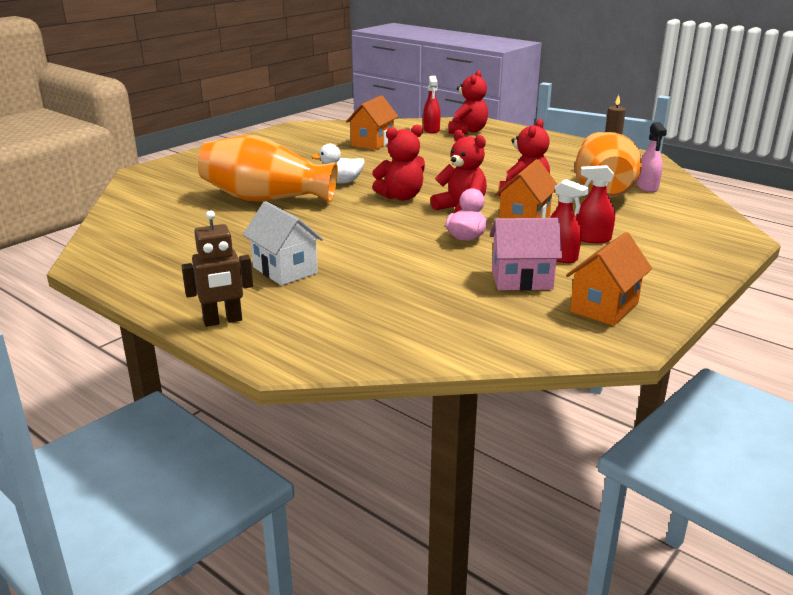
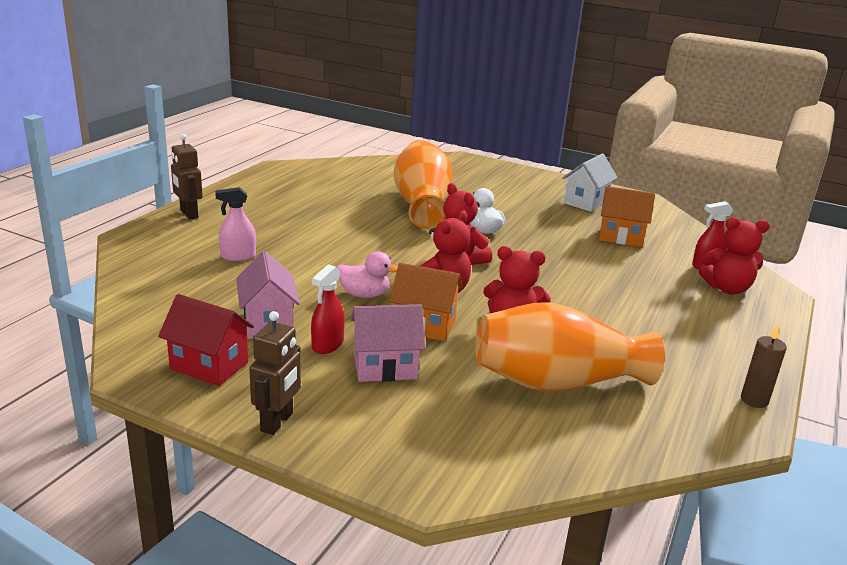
camera: 75 degrees right, 0 degrees up
(285, 270) = (274, 225): white house -> white house (585, 202)
(592, 239) = (385, 367): red spray bottle -> pink house
(604, 307) = (209, 365): orange house -> red house
(647, 187) = (597, 422): pink spray bottle -> pink spray bottle (238, 256)
(684, 281) = (277, 422): none -> brown robot

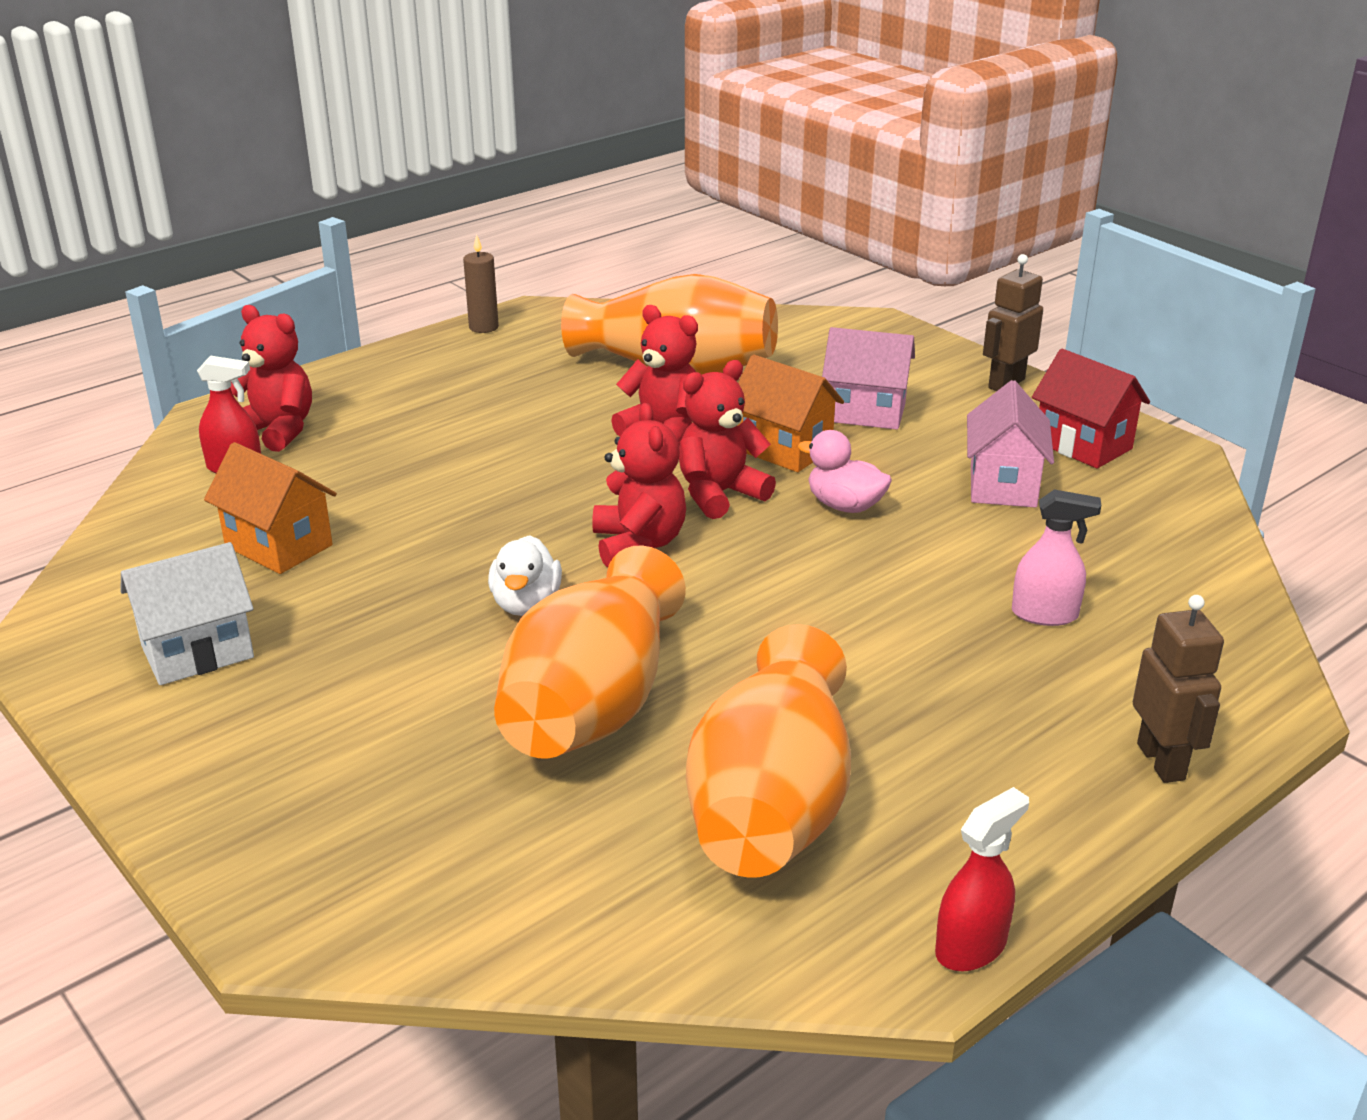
camera: 155 degrees left, 5 degrees up
(327, 345) = (928, 446): red spray bottle -> red spray bottle (971, 947)
(337, 190) = (771, 805): none -> orange vase

